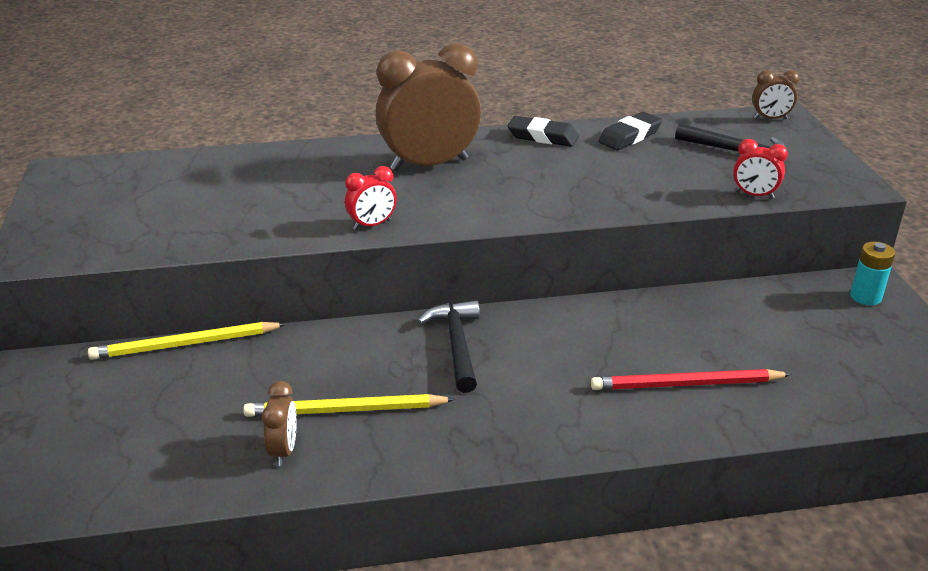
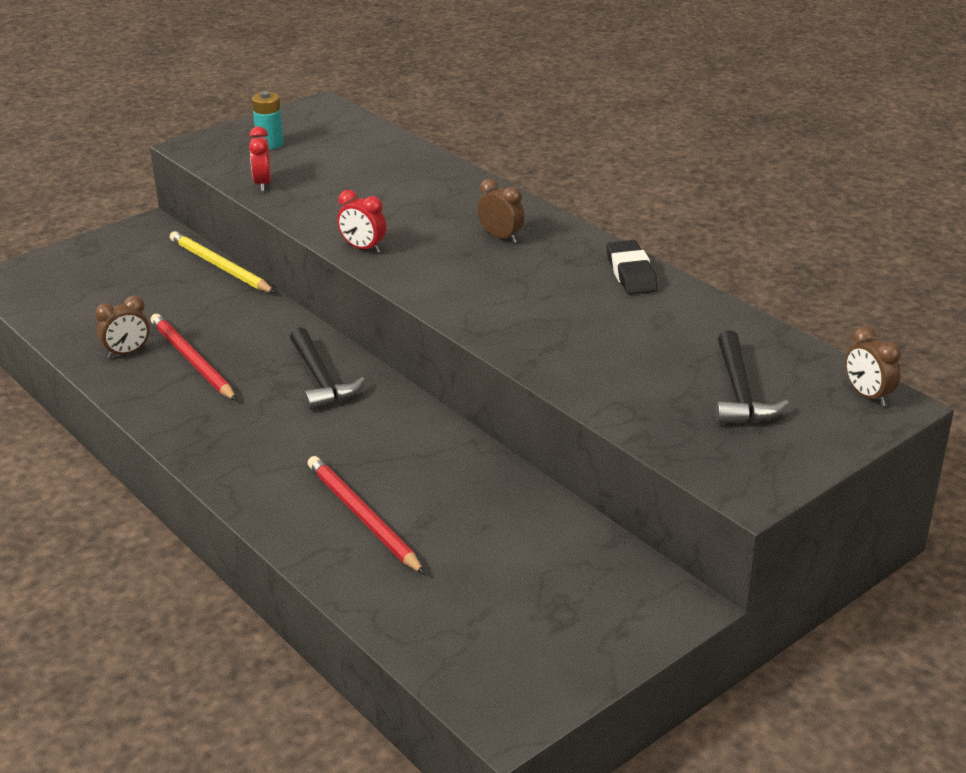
camera: 60 degrees right, 0 degrees up
(345, 410) = (192, 360): yellow pencil -> red pencil
(429, 164) = (501, 237): brown clock -> brown clock, size x0.45
(457, 345) = (321, 379): black hammer -> black hammer turned 105 degrees clockwise
(629, 136) = (695, 319): black eraser -> none
(754, 195) = (641, 425): red clock -> red clock (263, 184)
(865, 297) = (641, 604): turquoise battery -> turquoise battery (270, 144)

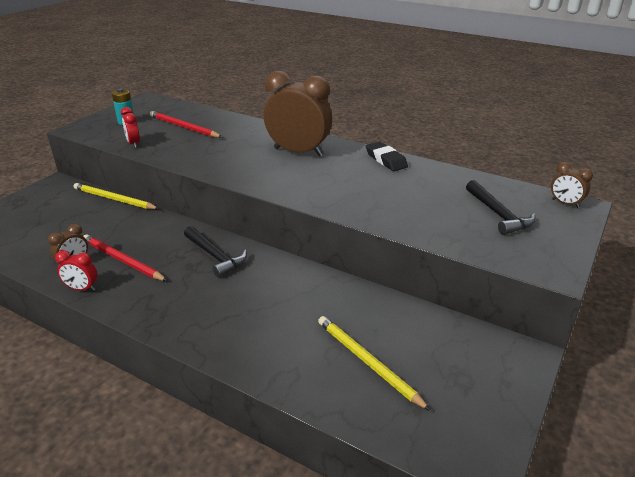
camera: 20 degrees left, 0 degrees up
(362, 517) = (293, 342): red pencil -> red pencil (184, 127)
(363, 248) = (219, 170): red clock -> red clock (82, 288)
(446, 563) = (367, 362): none -> yellow pencil
(501, 237) = (298, 152): brown clock -> brown clock, size x2.20

